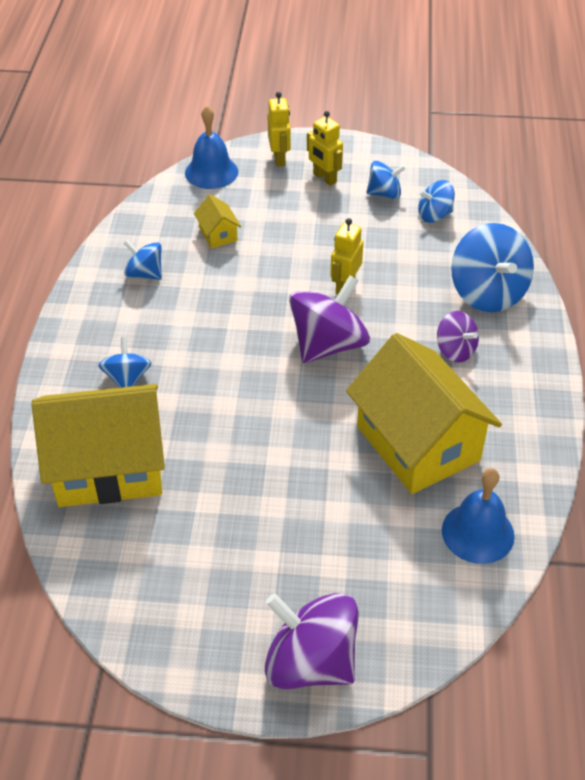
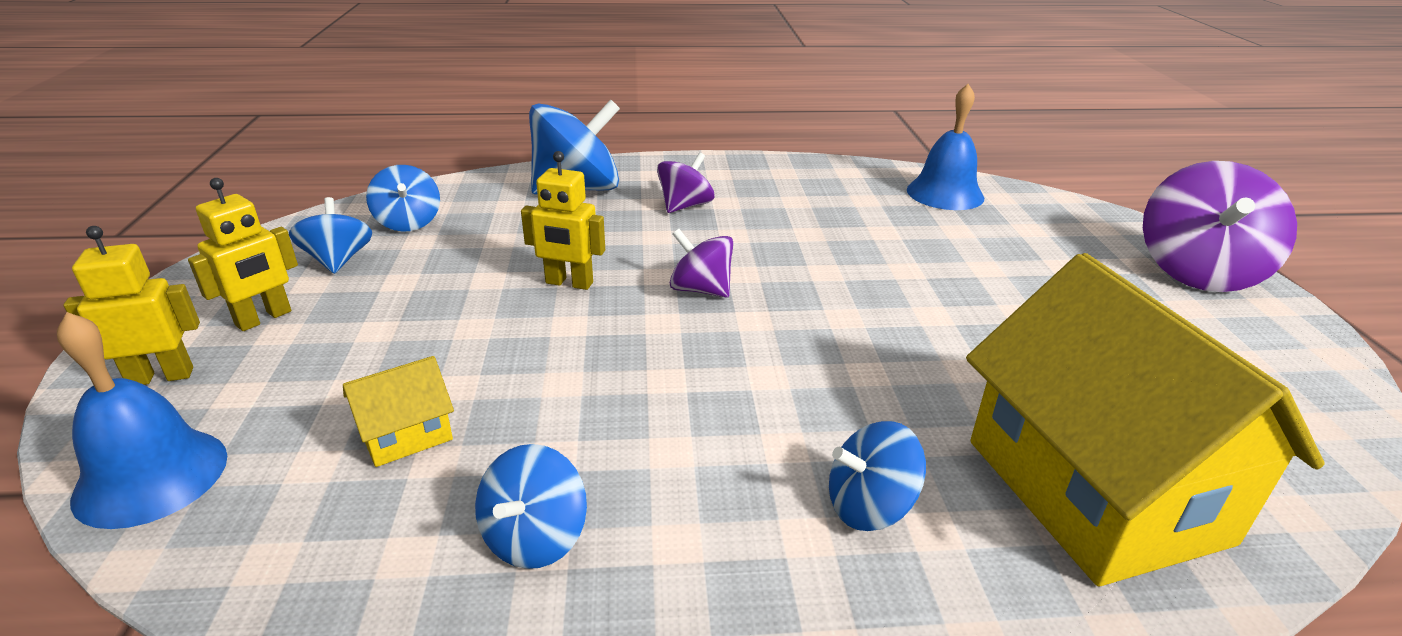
camera: 100 degrees left, 15 degrees down
(328, 344) = (701, 290): purple spinning top -> purple spinning top, size x0.56
(417, 443) = (847, 224): yellow house -> none

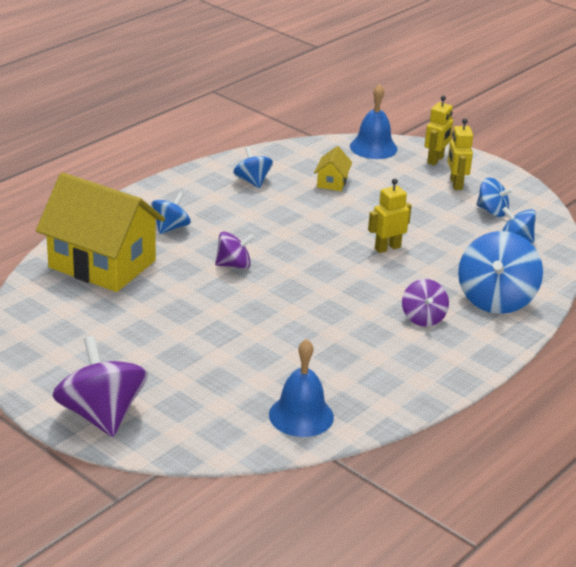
camera: 135 degrees right, 0 degrees up
(701, 290) = (331, 272): purple spinning top -> purple spinning top (234, 265)

